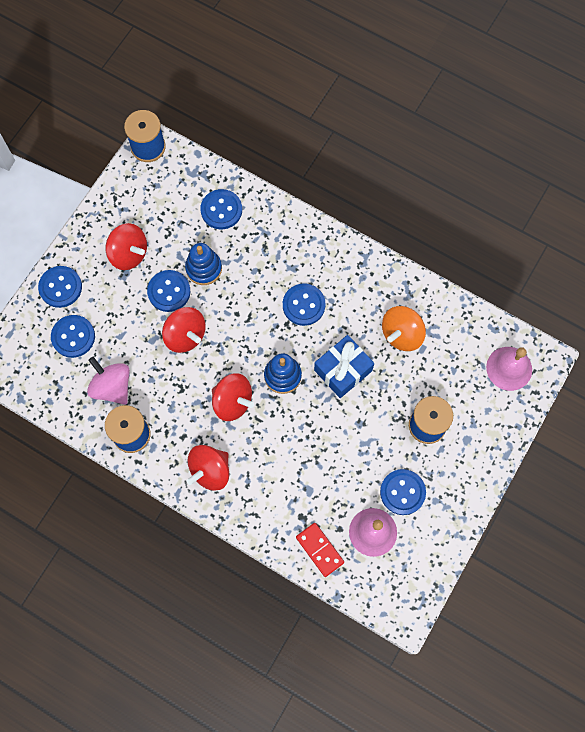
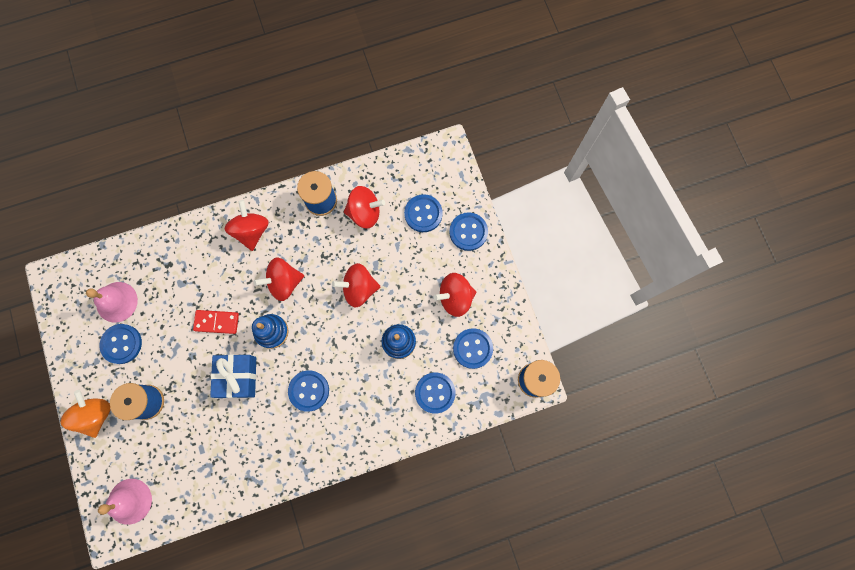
camera: 130 degrees right, 5 degrees up
(112, 386) = (365, 213): pink spinning top -> red spinning top
(169, 291) = (402, 303): blue button -> blue button (472, 348)
(319, 550) = (138, 258): red domino -> red domino (217, 322)
(401, 334) = (224, 443): orange spinning top -> orange spinning top (96, 414)

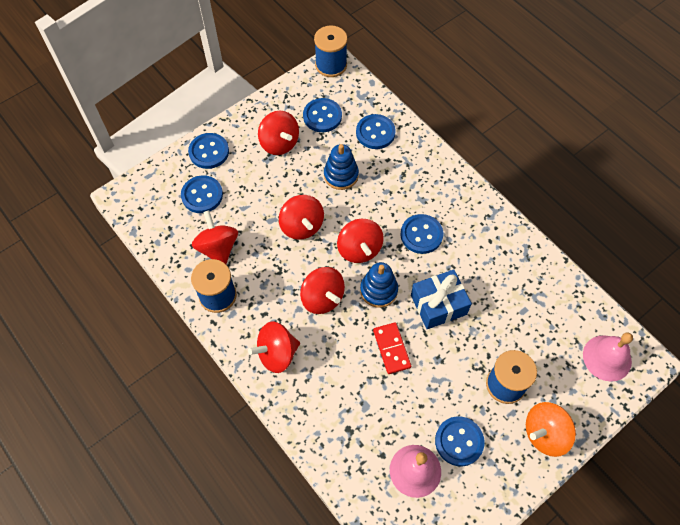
camera: 110 degrees left, 15 degrees down
(316, 330) = (359, 249): none -> red spinning top

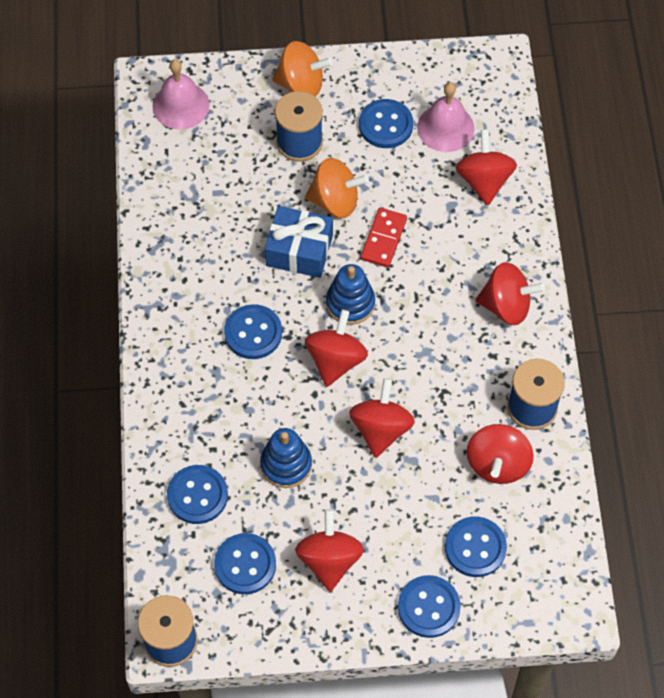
camera: 145 degrees left, 0 degrees up
(322, 298) = (417, 332): red spinning top -> red spinning top (484, 181)
(444, 355) = (335, 201): none -> orange spinning top

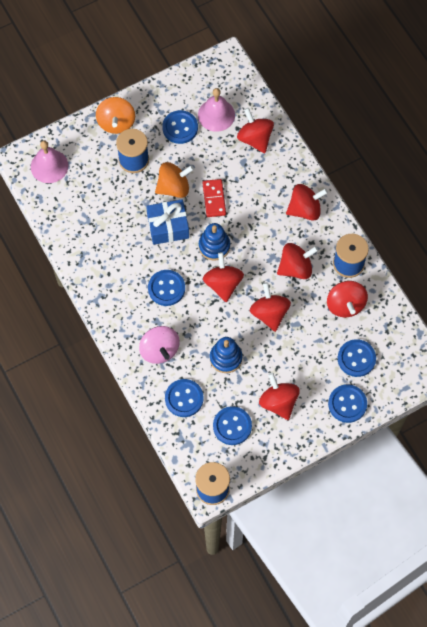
camera: 25 degrees left, 5 degrees up
(199, 413) = (159, 350): none -> pink spinning top
(301, 85) = (116, 123): orange spinning top -> orange spinning top turned 105 degrees clockwise
(451, 381) = (296, 268): none -> red spinning top

